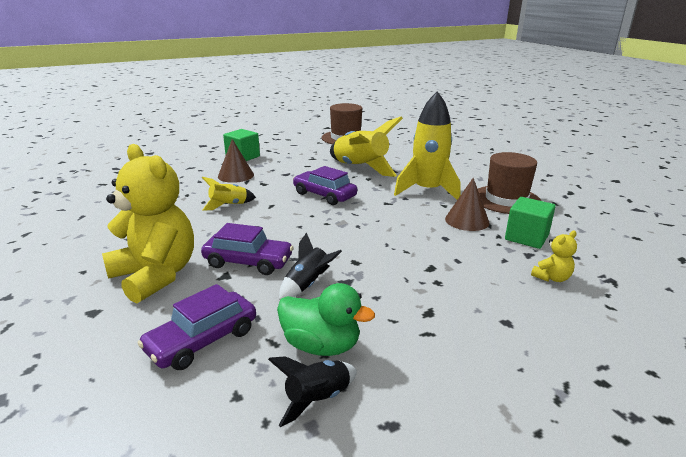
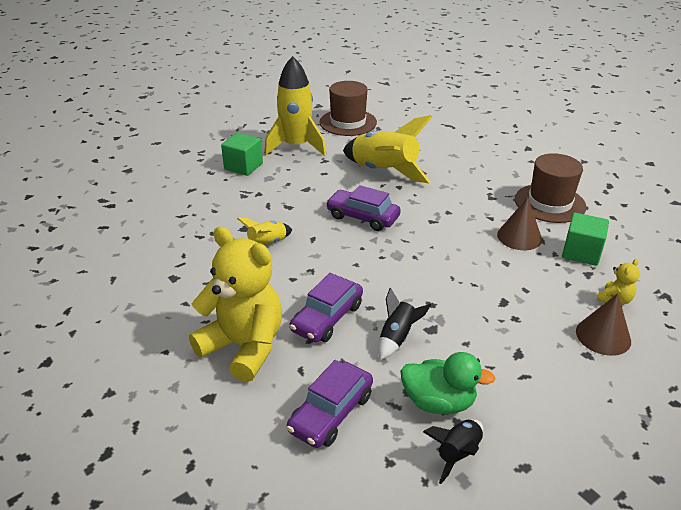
camera: 10 degrees left, 10 degrees up
(236, 175) = (251, 197): brown cone -> brown cone (603, 336)
(248, 262) = (327, 318): purple car -> purple car turned 120 degrees clockwise
(427, 191) = (467, 199): yellow rocket -> yellow rocket (296, 146)

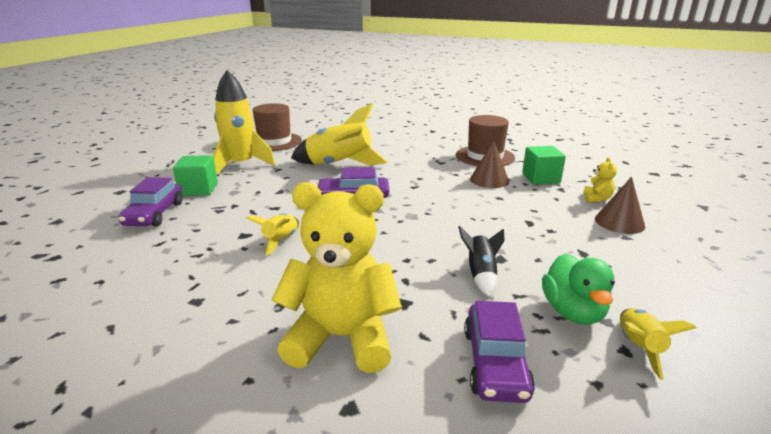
camera: 30 degrees left, 10 degrees down
(327, 318) = (401, 281): purple car -> purple car (154, 214)
(438, 402) = (573, 312): green duck -> green duck turned 105 degrees clockwise
(457, 454) = (638, 347): black rocket -> yellow rocket

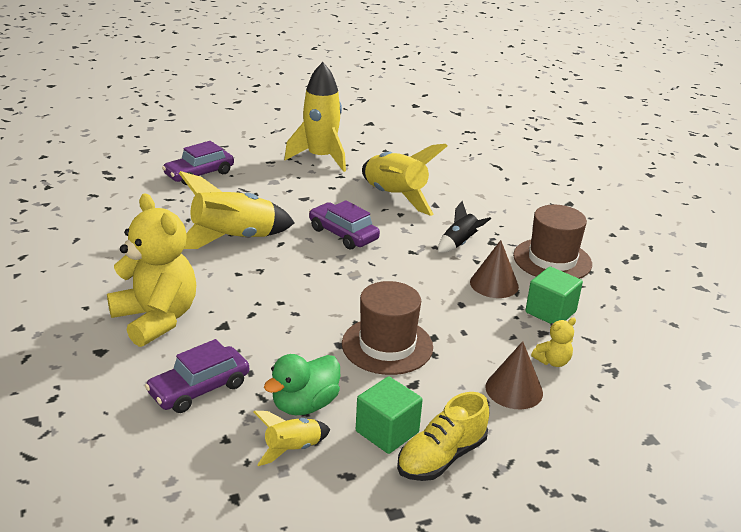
camera: 45 degrees right, 5 degrees up
(199, 189) = (256, 167): green cube -> green cube (387, 432)
(274, 142) = (389, 144): brown hat -> brown hat (387, 345)
(280, 241) = (233, 239): yellow rocket -> yellow rocket, size x1.99
(481, 275) = (303, 344): black rocket -> black rocket (459, 243)
(689, 281) = (441, 457): none -> yellow shoe

